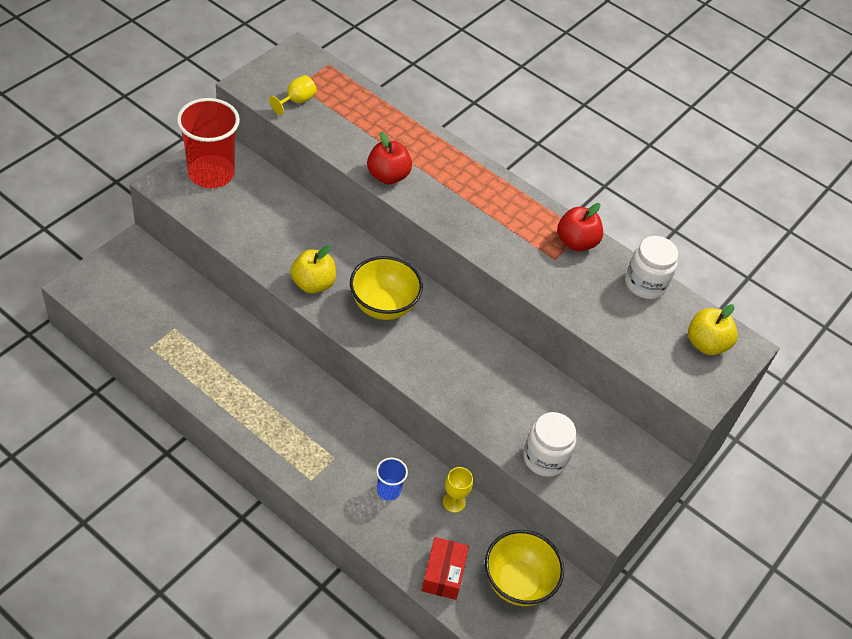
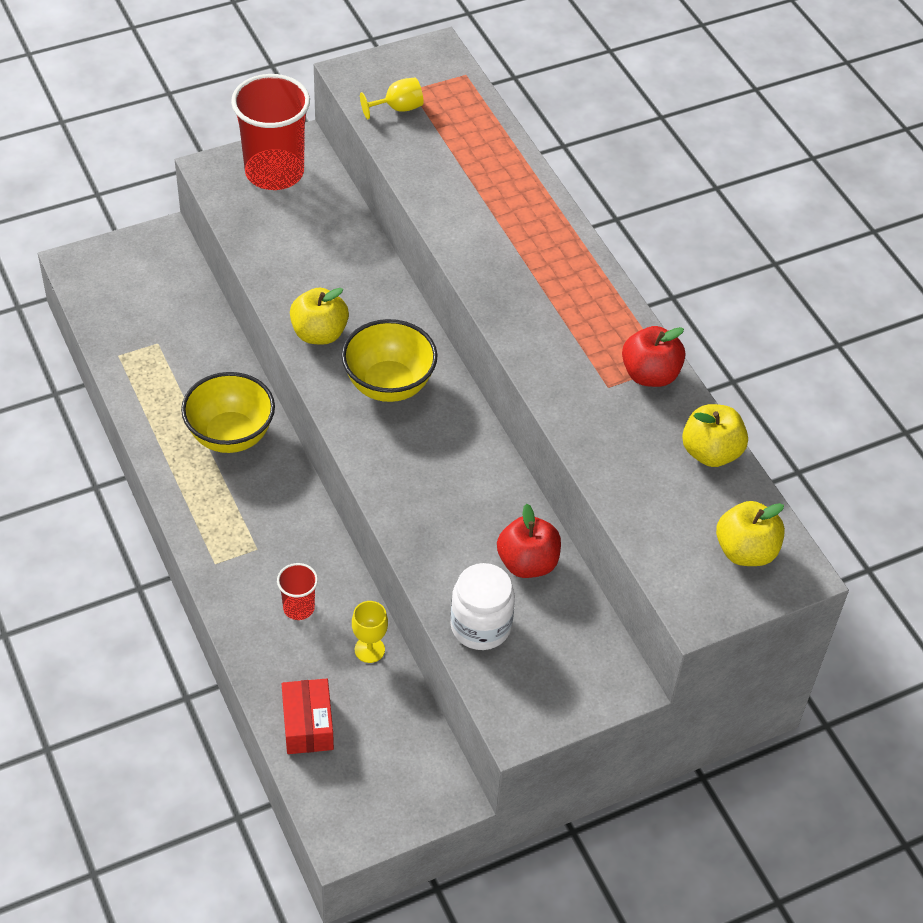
camera: 30 degrees right, 0 degrees up
(388, 176) = (456, 226): red apple -> red apple (527, 563)
(388, 490) = (298, 608): blue cup -> red cup
(443, 574) = (308, 725): red box -> red box turned 45 degrees counterclockwise
(517, 582) = (392, 769): yellow bowl -> yellow bowl (230, 436)
(645, 284) = (711, 453): white jar -> yellow apple

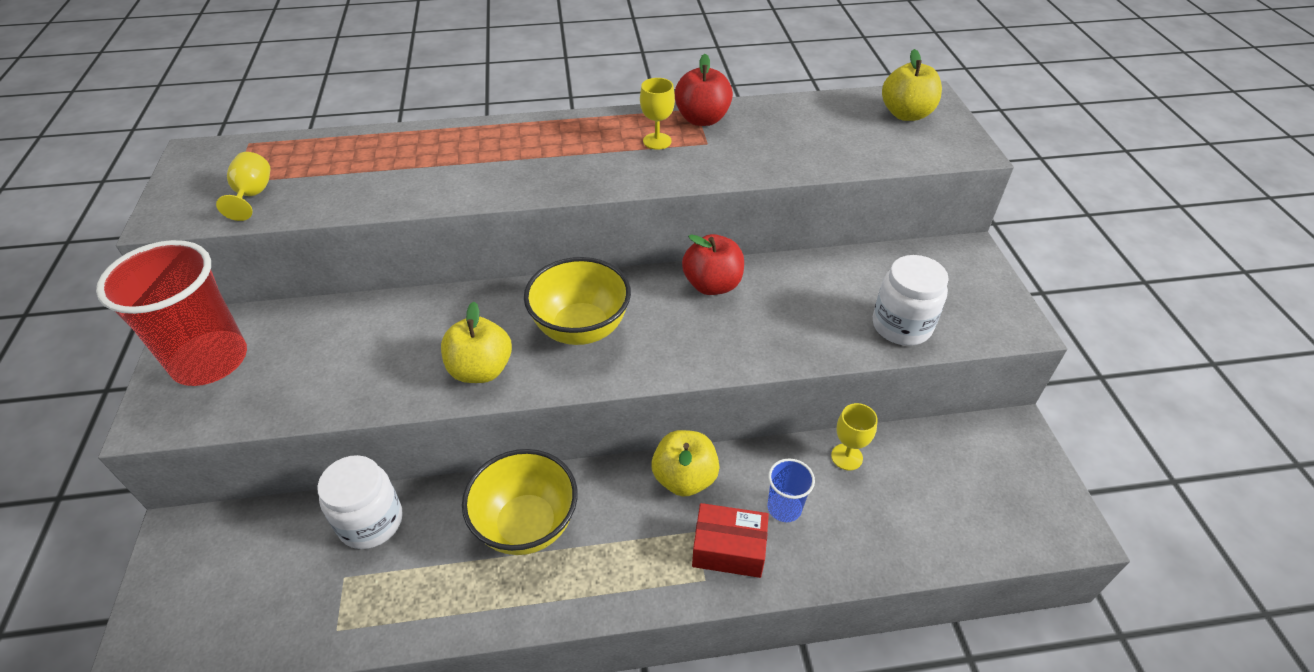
camera: 70 degrees left, 5 degrees down
(206, 340) = (371, 522): none -> white jar
(298, 608) = (784, 508): red cup -> blue cup
(308, 725) = (935, 531): red box -> red box (728, 549)
(527, 563) = (832, 279): red apple -> red apple (712, 285)
(593, 347) = (657, 141): none -> yellow goblet
(711, 453) = (798, 108): yellow apple -> yellow apple (684, 478)

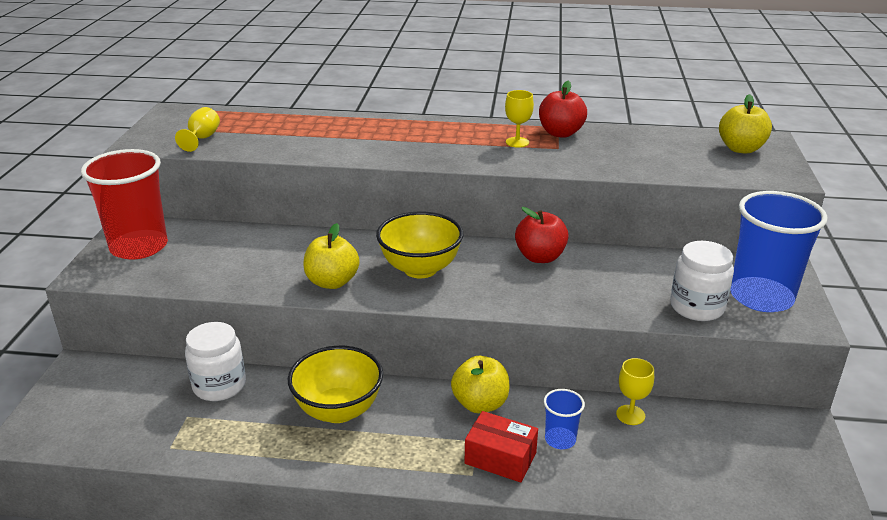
camera: 15 degrees right, 15 degrees down
(961, 298) = (761, 297): none -> blue cup

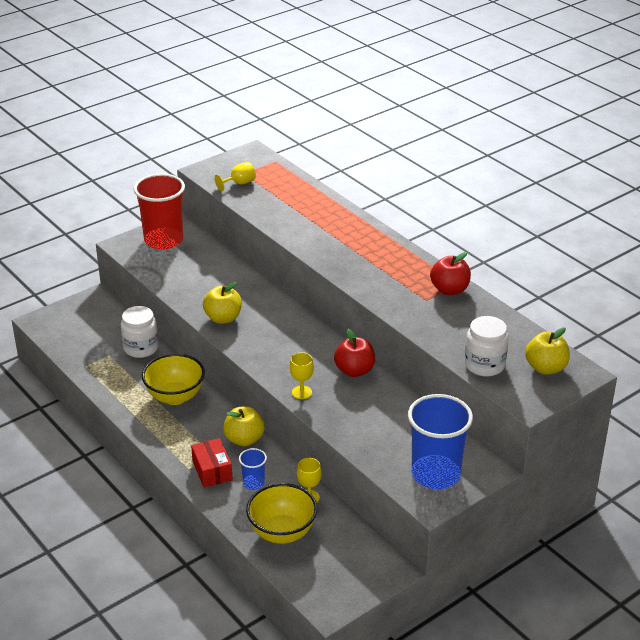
camera: 45 degrees right, 5 degrees up
(420, 269) = (278, 337): yellow bowl -> yellow bowl (282, 532)
(517, 142) = (409, 282): yellow goblet -> yellow goblet (301, 392)
(697, 307) = (386, 454): white jar -> white jar (484, 365)

